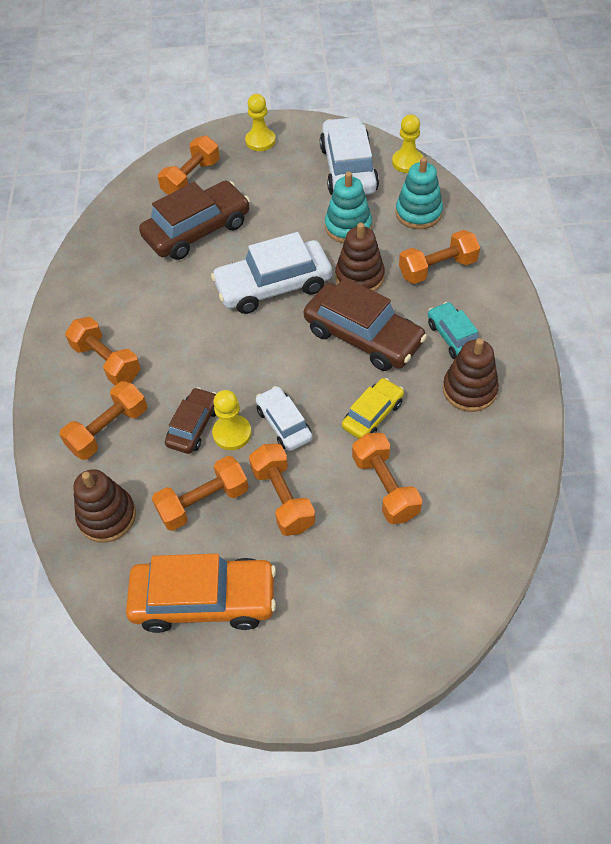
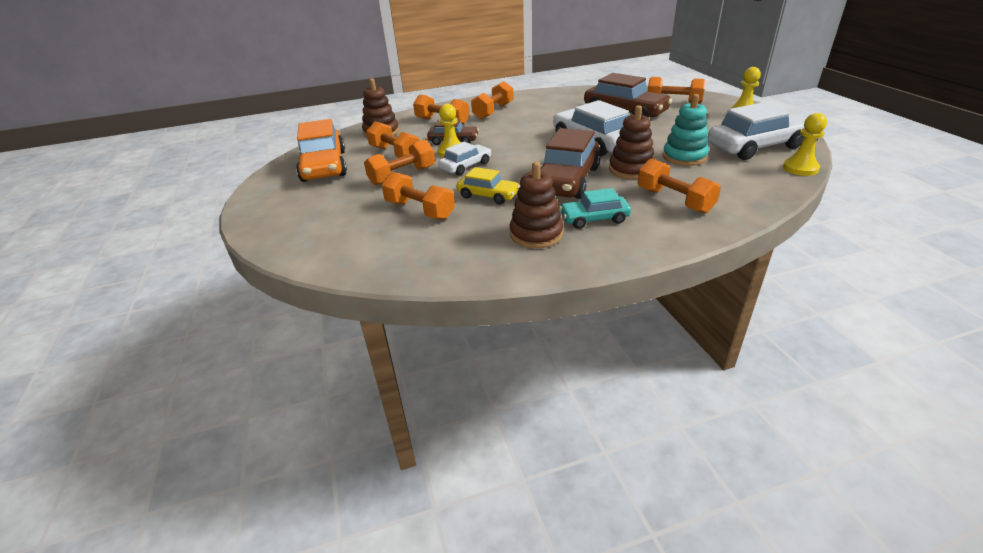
camera: 75 degrees right, 20 degrees down
(385, 487) = (419, 210): orange dumbbell -> orange dumbbell turned 75 degrees clockwise
(418, 213) = (737, 182): turquoise stacking toy -> none
(453, 337) = (594, 219): turquoise car -> turquoise car turned 150 degrees counterclockwise

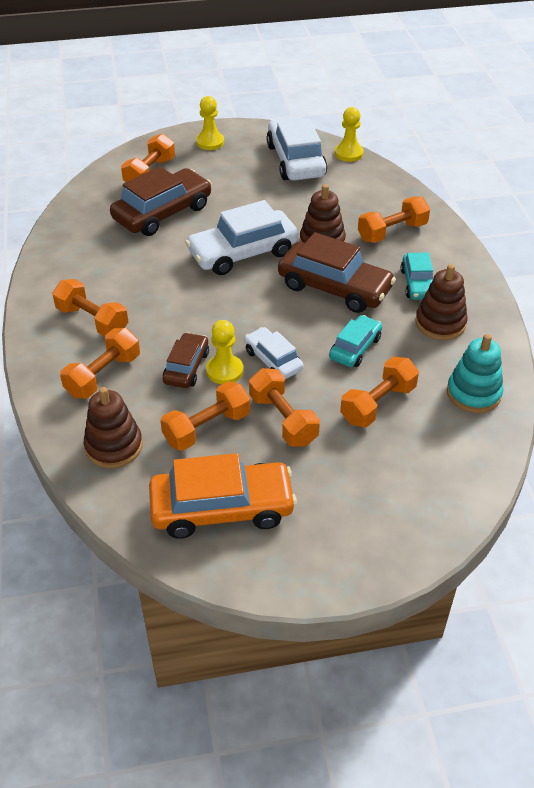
camera: 85 degrees left, 10 degrees up
(488, 195) = (355, 348): yellow car -> turquoise car
(684, 157) = (304, 204): turquoise stacking toy -> turquoise stacking toy (473, 393)

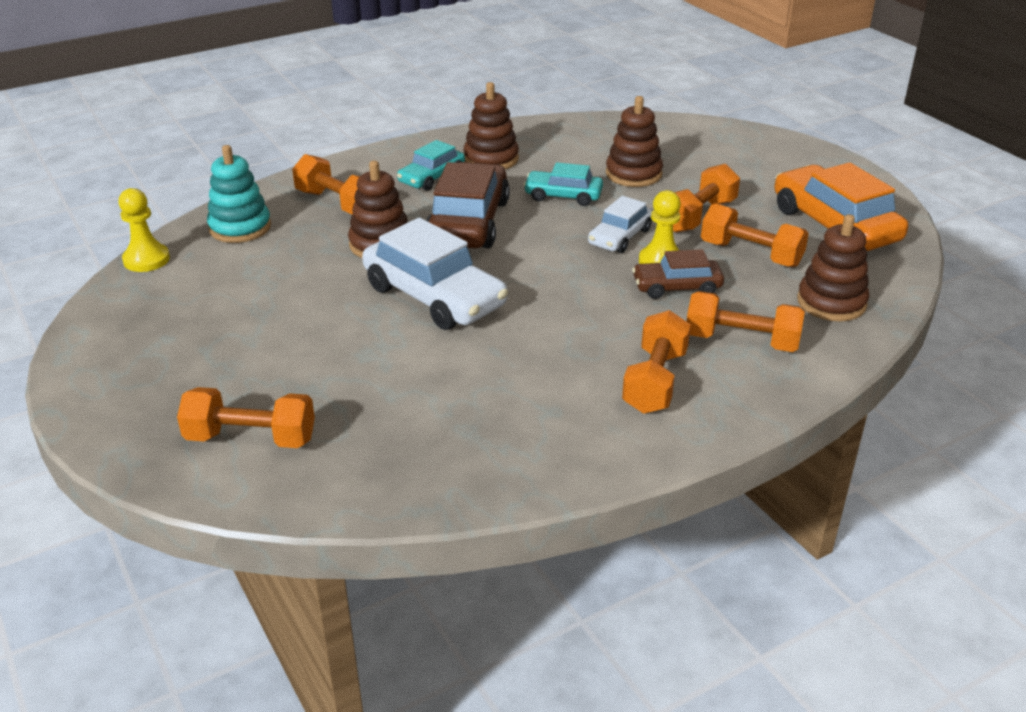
camera: 110 degrees left, 10 degrees down
(163, 213) = (368, 390): brown car -> none
(210, 142) = (128, 397): yellow pawn -> none
(296, 160) = (175, 300): white car -> none
(378, 404) = (633, 174): orange dumbbell -> brown stacking toy
(417, 284) = (431, 177): turquoise car -> turquoise car turned 150 degrees clockwise
(473, 393) = (580, 135): turquoise stacking toy -> turquoise stacking toy (240, 227)

